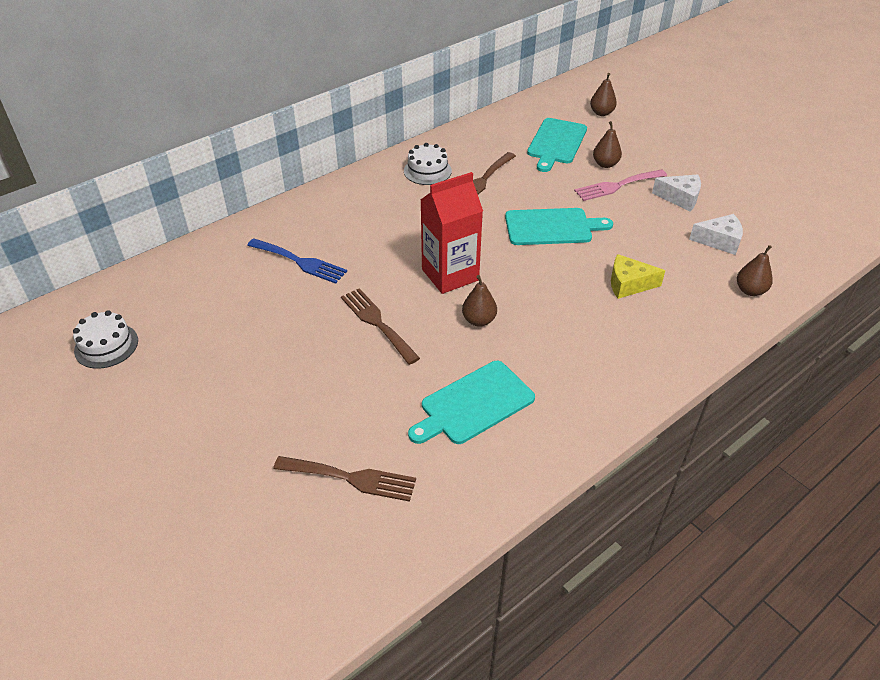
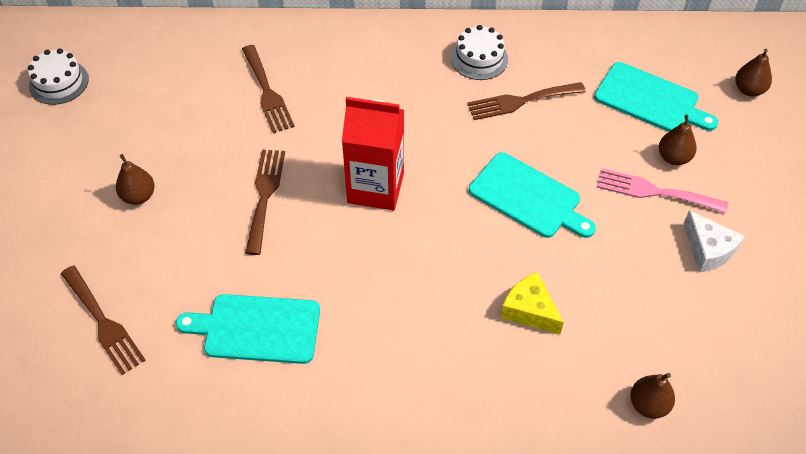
camera: 40 degrees right, 10 degrees up
(300, 262) = (267, 92): blue fork -> brown fork
(479, 320) = (349, 251): brown pear -> brown pear (138, 196)
(556, 143) = (650, 100): turquoise cutting board -> turquoise cutting board turned 120 degrees counterclockwise
(719, 241) = (688, 327): white cheese -> none

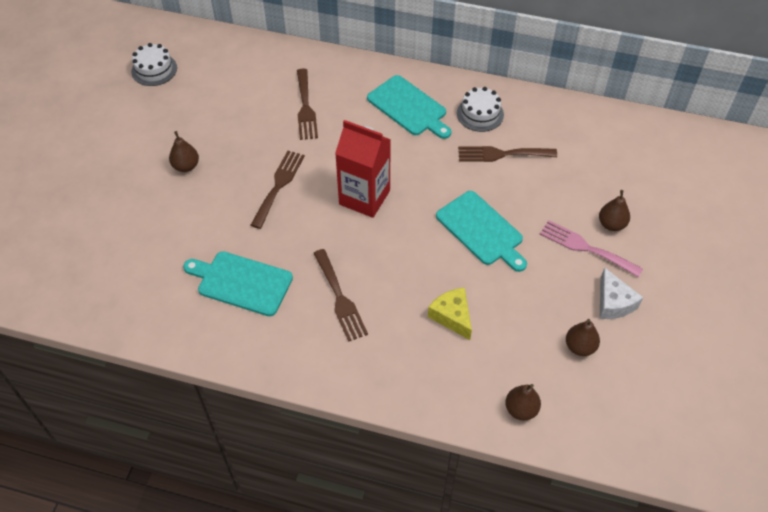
camera: 15 degrees right, 0 degrees up
(104, 323) = (133, 253): brown fork -> brown fork (340, 298)
(650, 100) = (609, 174): turquoise cutting board -> turquoise cutting board (409, 107)
(748, 90) = (695, 183): brown pear -> brown pear (580, 347)

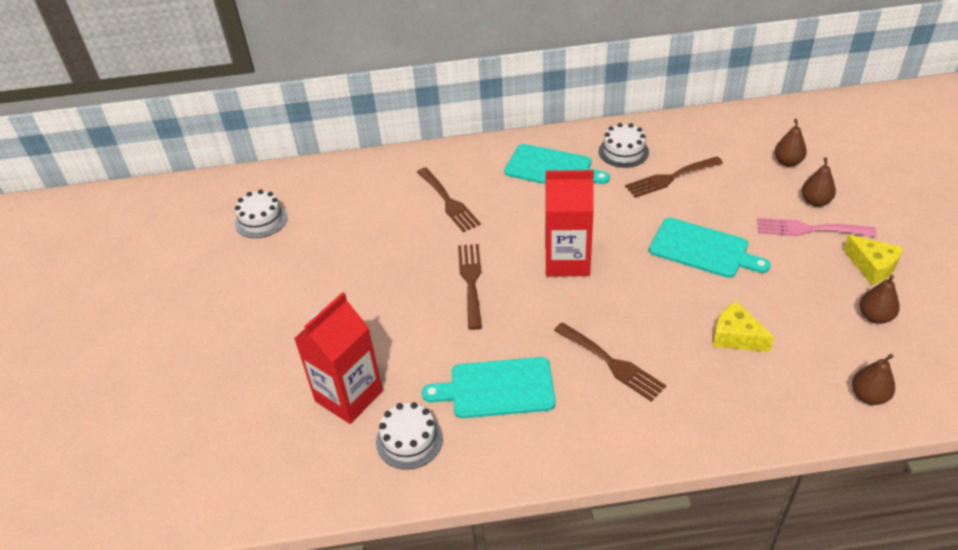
camera: 20 degrees left, 10 degrees down
(133, 244) = (349, 396): none -> red carton
(155, 296) = (409, 440): none -> white cake
(186, 166) = (358, 298): brown pear -> brown pear (787, 162)
(613, 303) = (872, 266): white cheese -> yellow cheese

